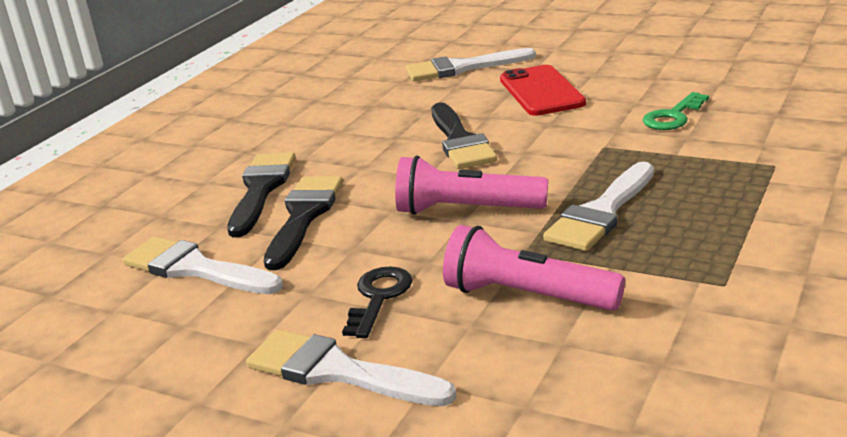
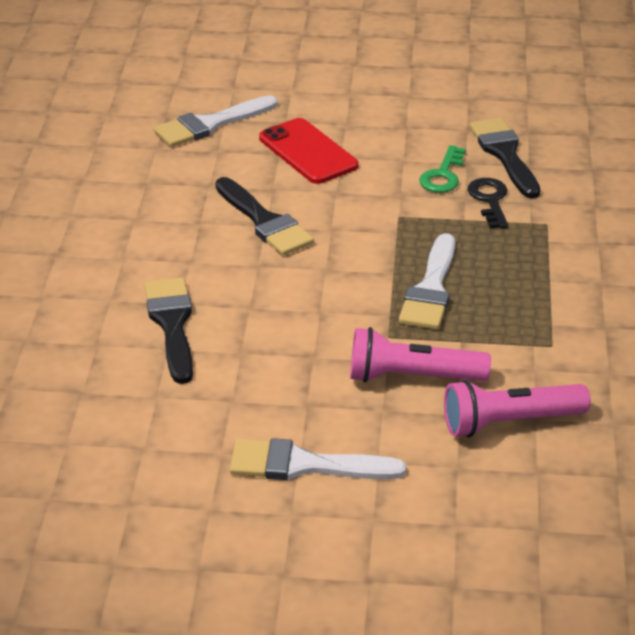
camera: 25 degrees left, 10 degrees up
(195, 268) = (110, 392): white brush -> none
(261, 189) = (107, 299): black brush -> black brush (504, 154)
(378, 298) = (294, 396): black key -> black key (490, 200)
(466, 210) = (316, 300): pink flashlight -> pink flashlight (510, 422)

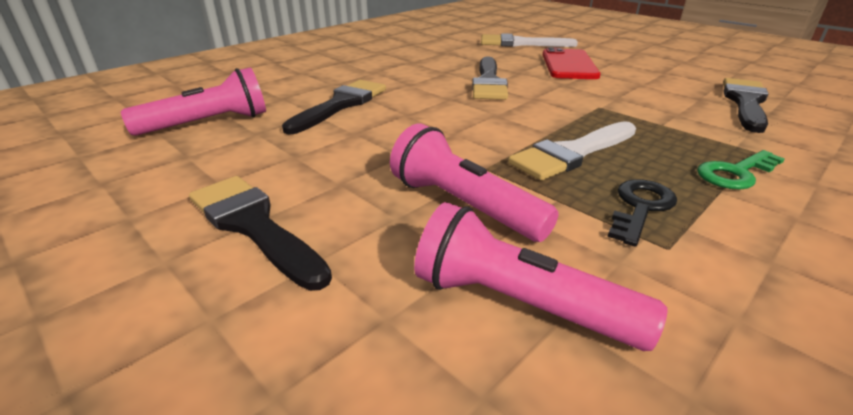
camera: 40 degrees right, 5 degrees down
(90, 410) = (208, 123): none -> pink flashlight
(304, 465) = (253, 225): white brush -> black brush
(443, 175) = (669, 98): green key -> green key (736, 173)
(490, 200) = (702, 121): black key -> black key (640, 208)

